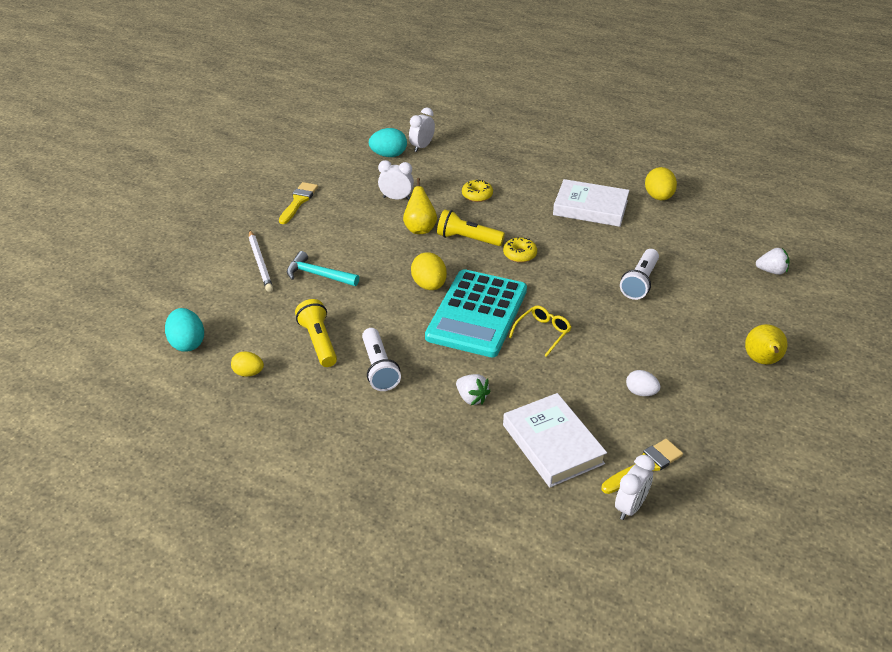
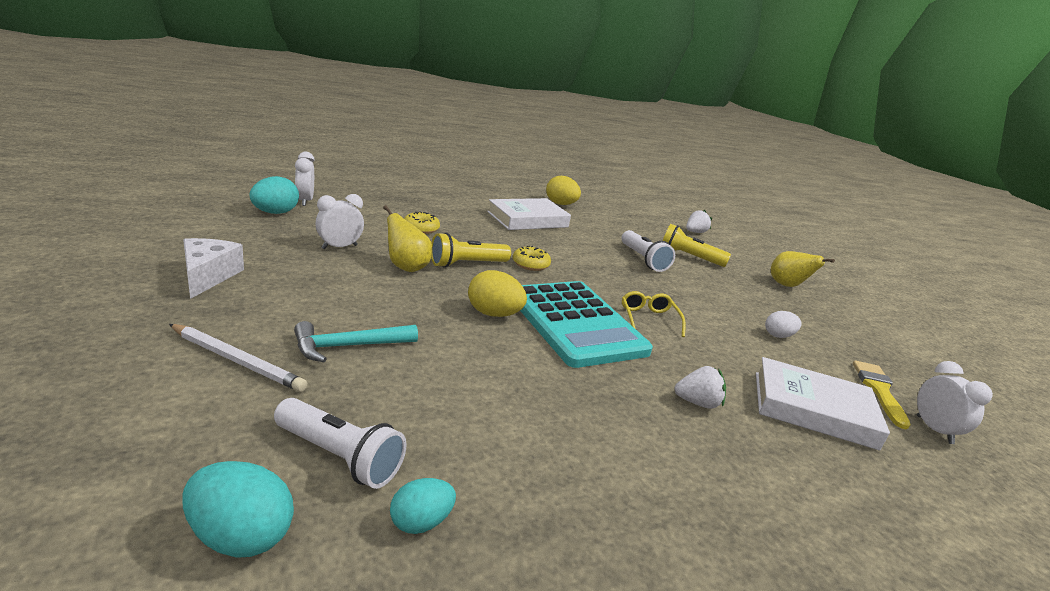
camera: 50 degrees left, 15 degrees down
(248, 373) = (421, 522): yellow egg -> turquoise egg
(298, 201) = (208, 276): yellow brush -> white cheese
(318, 341) = (461, 424): yellow flashlight -> yellow flashlight (688, 257)
(379, 368) = (574, 419): white flashlight -> white flashlight (340, 457)

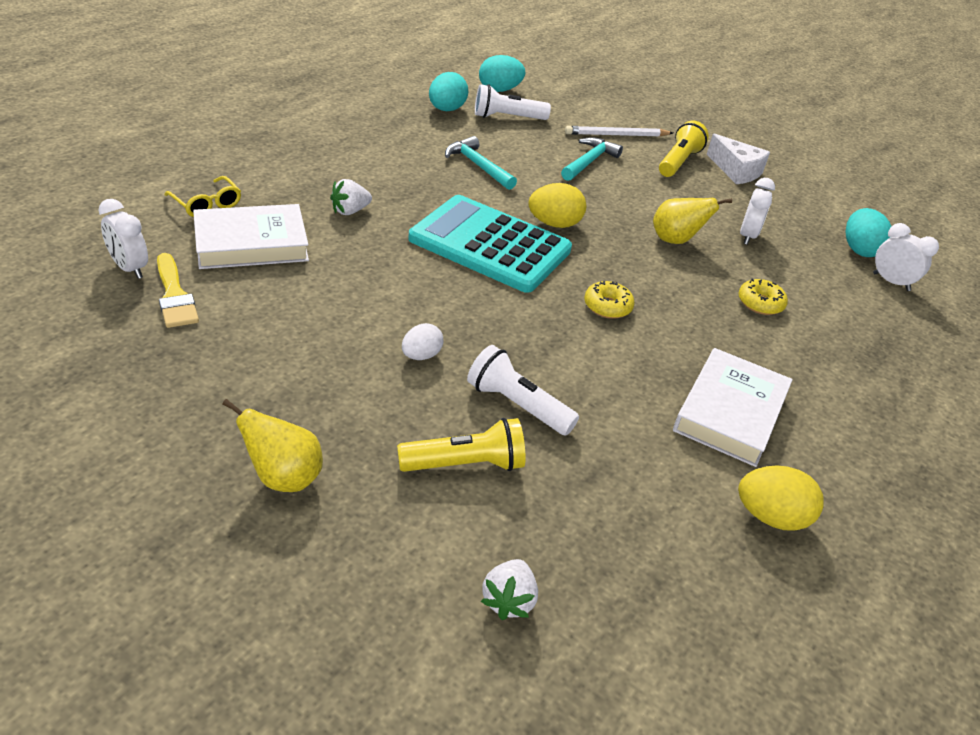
camera: 145 degrees right, 15 degrees up
(421, 522) = (446, 109): turquoise egg -> turquoise egg, size x1.54
(467, 264) = (649, 271): yellow flashlight -> yellow flashlight (678, 162)
(496, 396) = (478, 166): none -> turquoise hammer
(648, 319) = (436, 284): yellow glasses -> yellow glasses (207, 204)
(778, 335) = (290, 330): white egg -> white egg (421, 355)

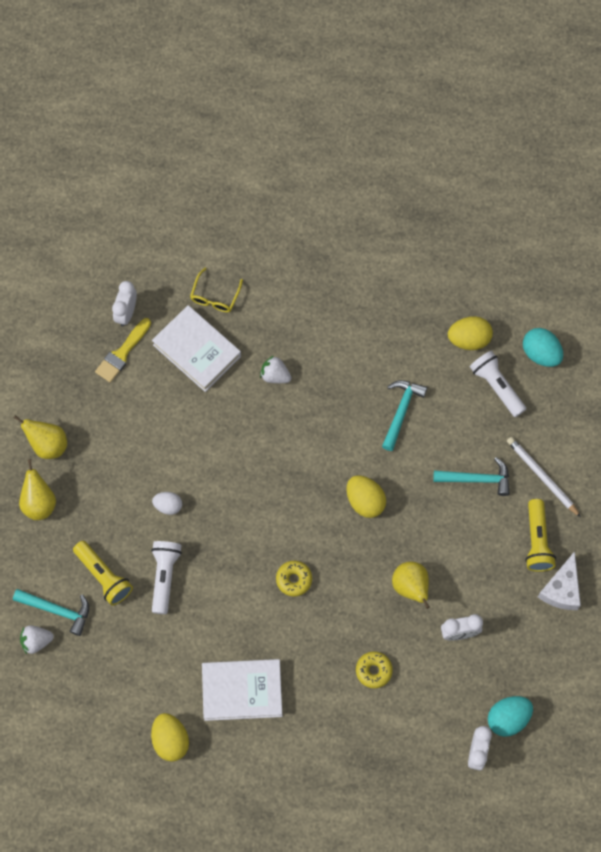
camera: 65 degrees right, 30 degrees up
(207, 422) = (48, 445): none -> yellow pear
(446, 109) = (469, 339): turquoise egg -> yellow egg
(476, 545) = (57, 610): none -> turquoise hammer
(490, 245) = (306, 477): turquoise calculator -> none
(678, 162) = (537, 541): yellow flashlight -> yellow flashlight turned 90 degrees clockwise

